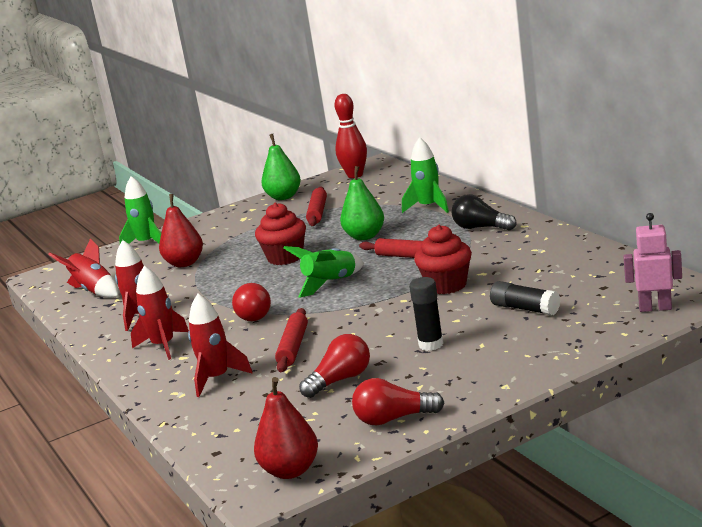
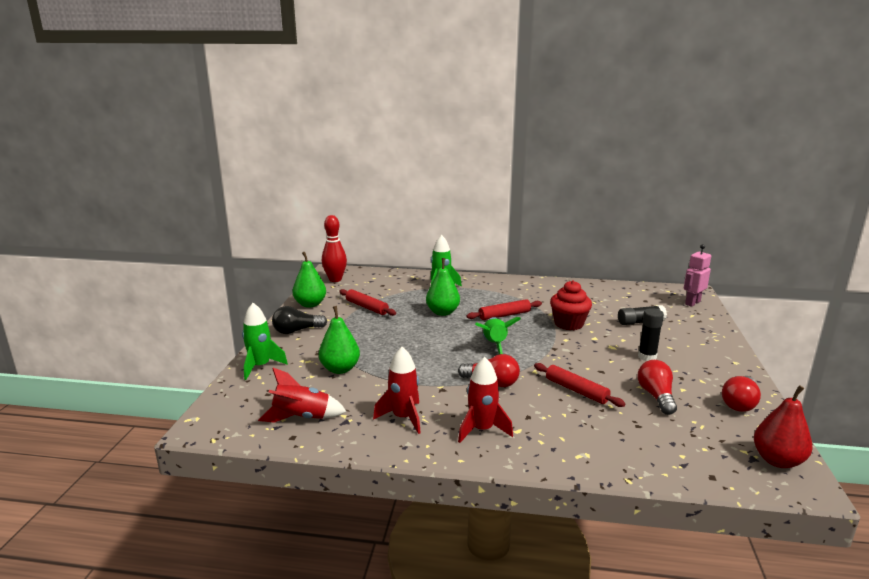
camera: 55 degrees left, 0 degrees up
(185, 263) = (340, 369): red pear -> green pear
(217, 378) = (582, 432): red rocket -> none
(285, 257) = (418, 340): red cupcake -> none
(481, 228) = (504, 289): black light bulb -> black light bulb (296, 331)

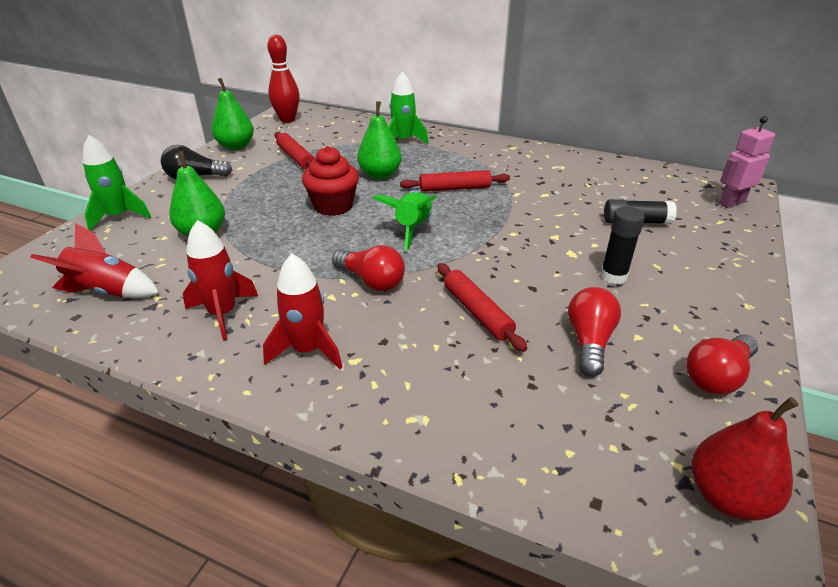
camera: 15 degrees right, 15 degrees up
(569, 324) = (532, 211): red cupcake -> red cupcake (333, 206)

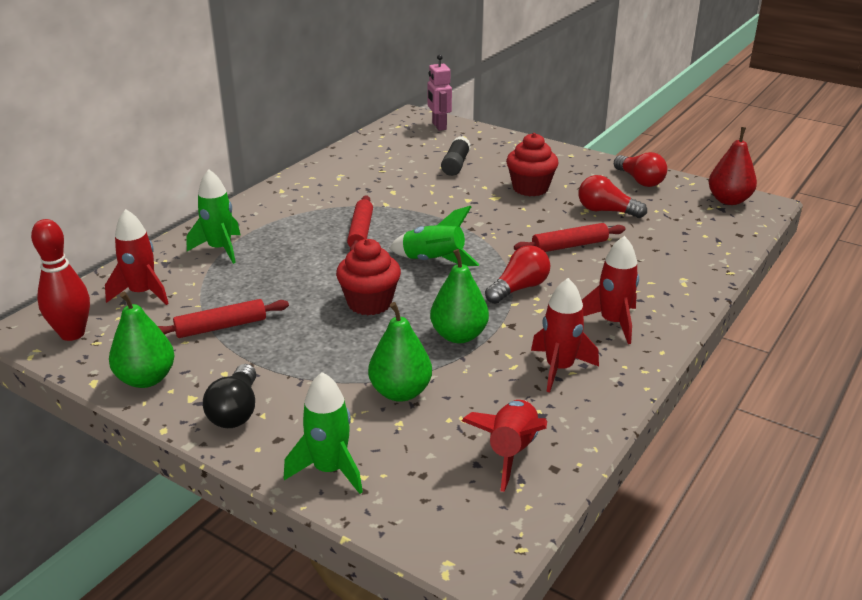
camera: 80 degrees left, 5 degrees down
(336, 128) = (142, 293): none -> red rocket
(380, 175) = (307, 270): green pear -> green pear (459, 335)
(613, 276) = (530, 188): black glue stick -> red cupcake

